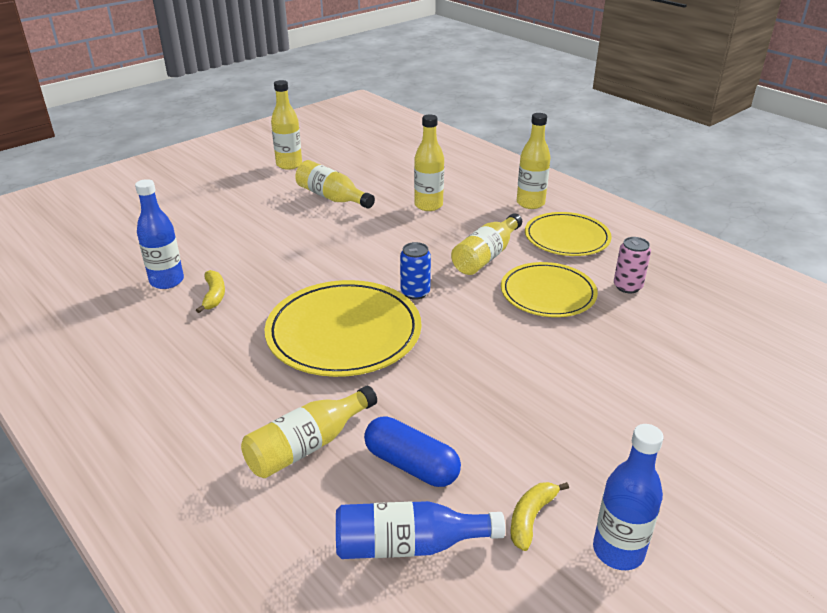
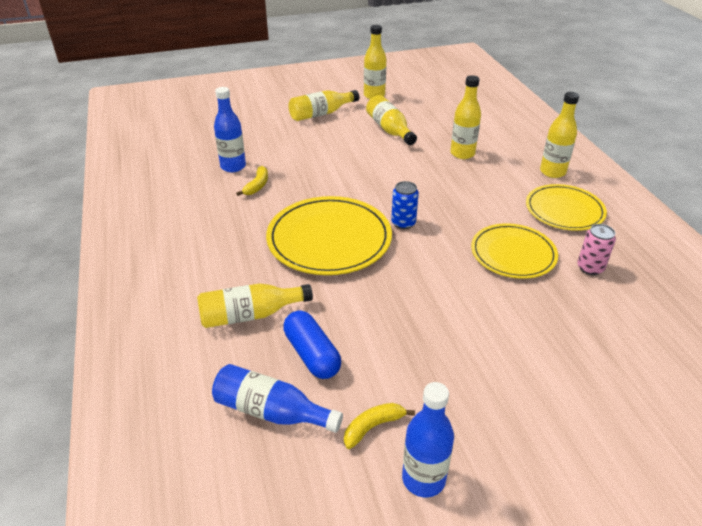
camera: 25 degrees right, 5 degrees up
(486, 256) = (481, 208): yellow bottle -> yellow bottle (321, 114)

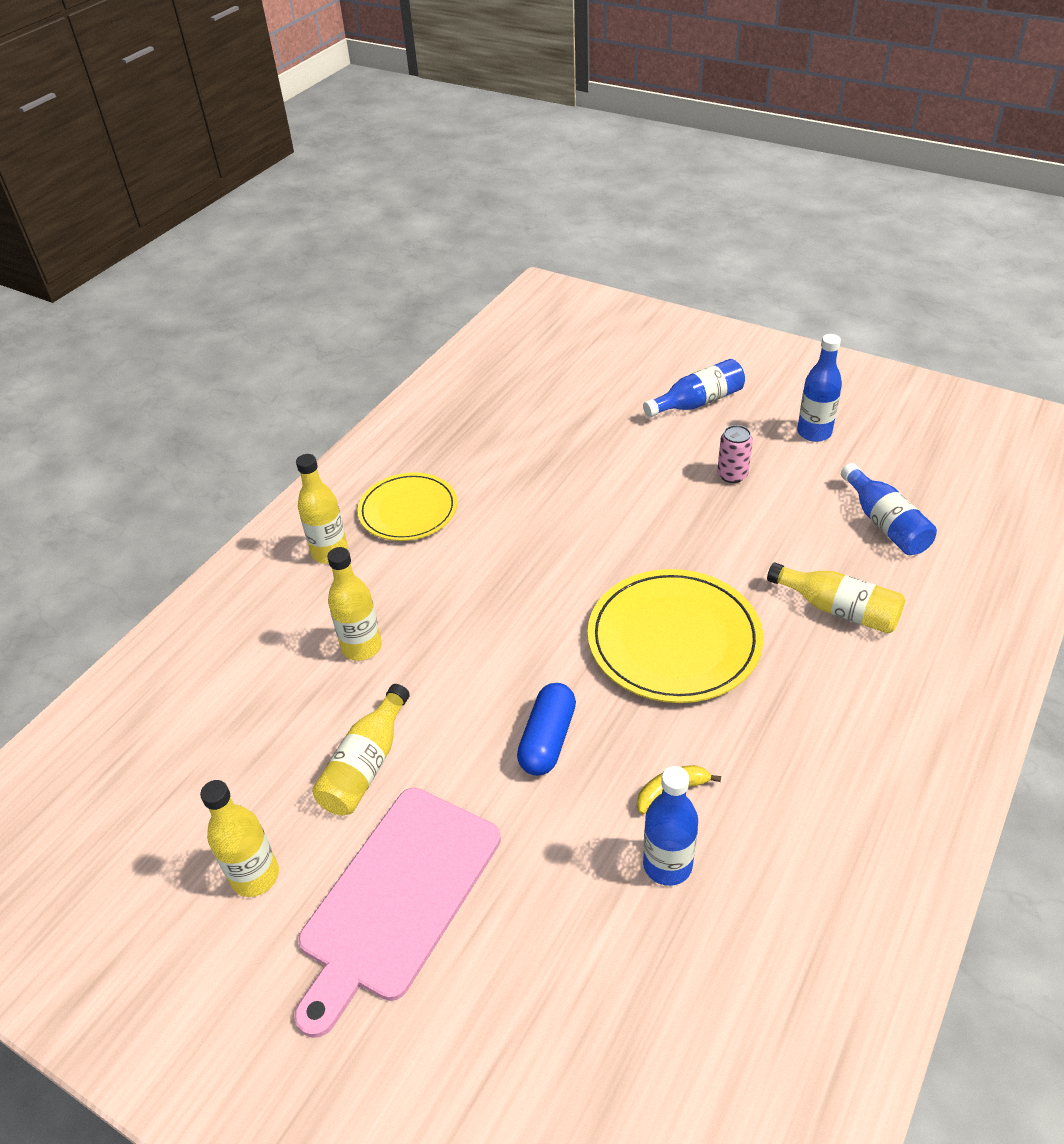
camera: 130 degrees left, 5 degrees up
(312, 354) = (813, 542): blue capsule -> blue capsule (547, 739)
(321, 114) = (397, 897): yellow bottle -> pink cutting board
(373, 427) = (816, 472): yellow banana -> none
(403, 223) = (573, 604): blue can -> none
(513, 254) = (528, 507): yellow plate -> none
(559, 433) = (697, 402): none -> blue bottle
(590, 268) = (492, 458): pink can -> pink can (732, 475)

